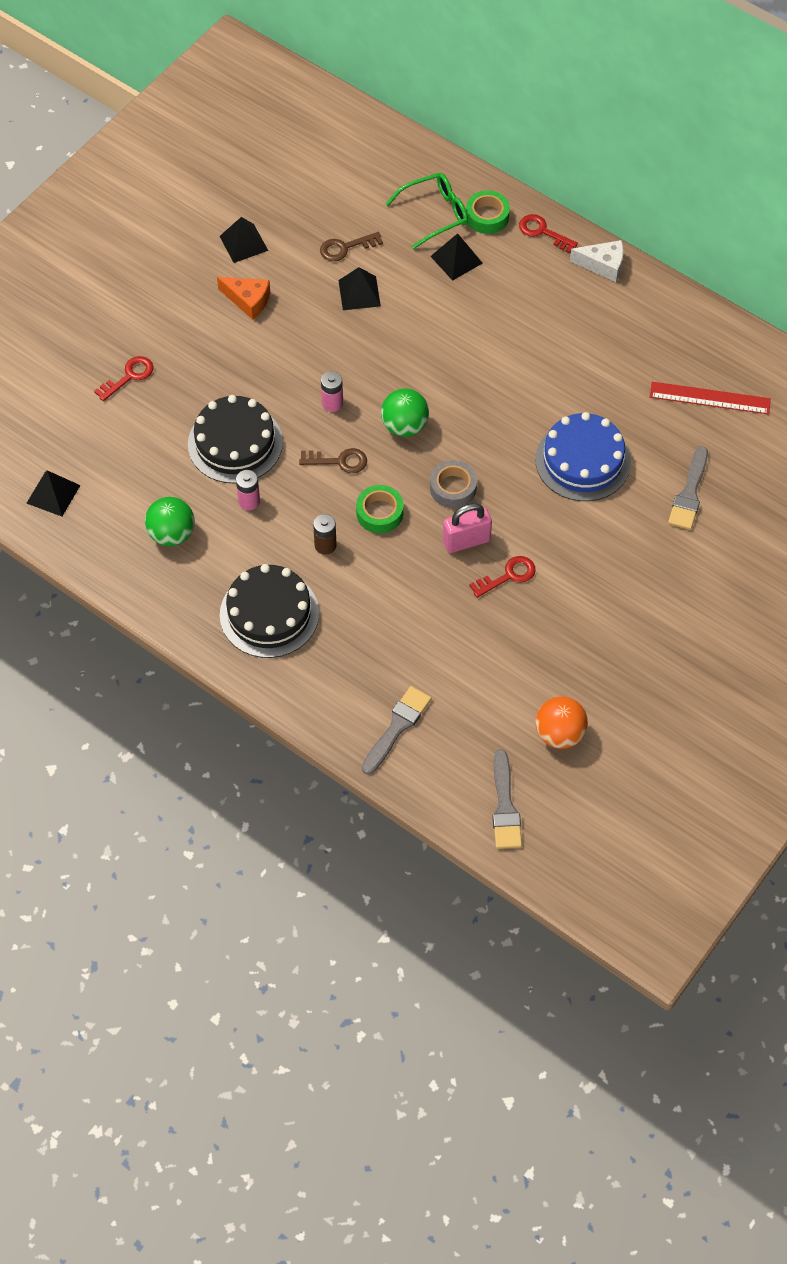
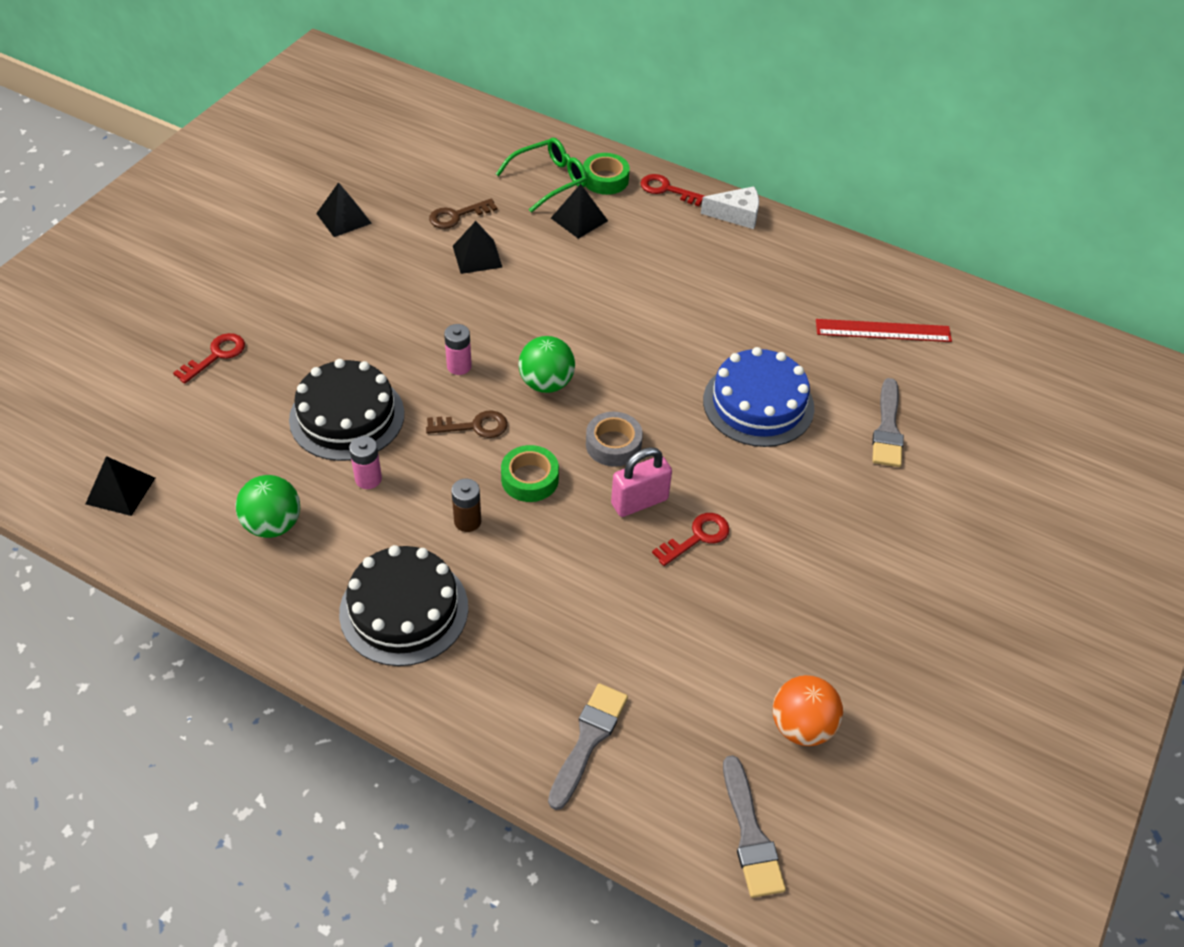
camera: 10 degrees left, 10 degrees down
(248, 300) = (352, 271): orange cheese -> none

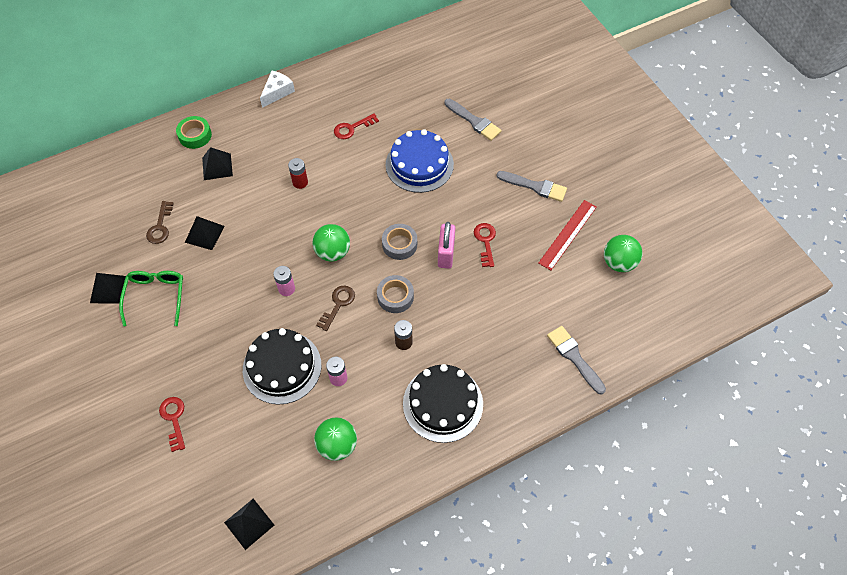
camera: 55 degrees left, 10 degrees up
(530, 479) = (395, 297): green tape -> grey tape
(550, 180) = (171, 163): green glasses -> green glasses (156, 296)
(622, 302) = (300, 182): none -> red battery
(667, 190) = (230, 111): red key -> red key (352, 128)
(750, 834) = (661, 317): grey brush -> grey brush (535, 186)
(801, 726) = (618, 263): orange ball -> green ball
(883, 330) = (411, 82): red ruler -> red ruler (567, 234)

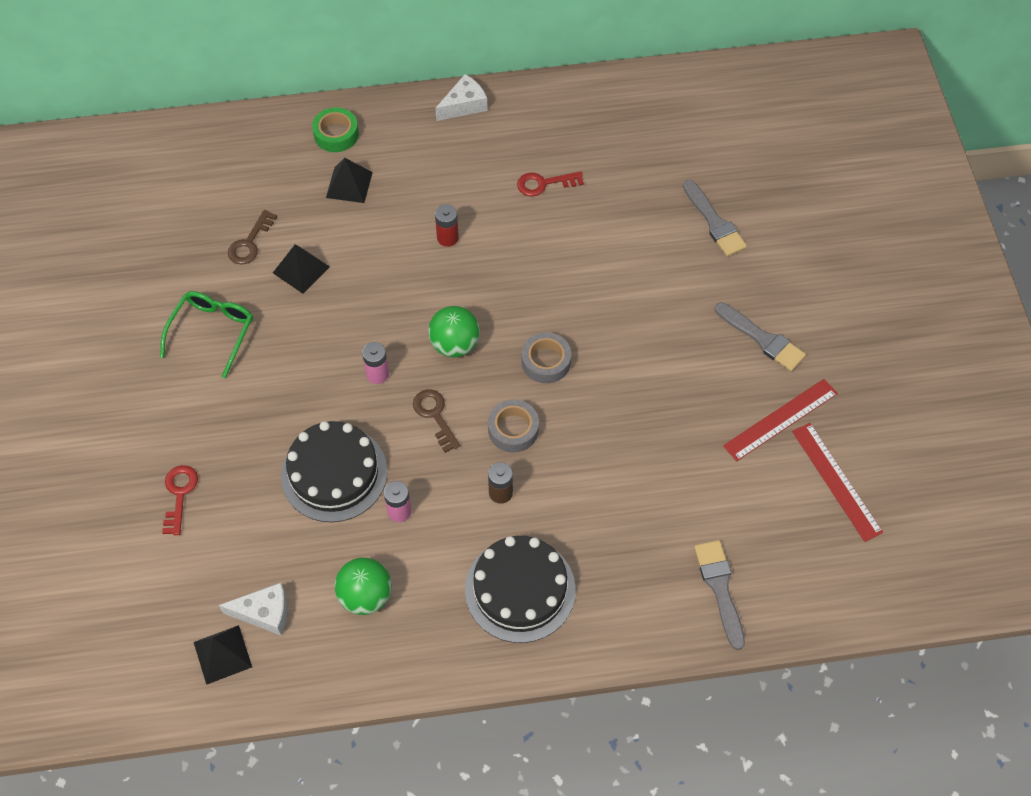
camera: 20 degrees right, 0 degrees up
(108, 289) = (158, 304): black pyramid -> none
(269, 482) = (264, 613): none -> white cheese
(338, 305) = (435, 416): brown key -> brown key turned 75 degrees counterclockwise
(419, 164) = (615, 260): blue cake -> none
(446, 254) = (602, 394): pink padlock -> none
(485, 242) = (662, 394): red key -> none
(618, 263) = (836, 481): green ball -> red ruler

